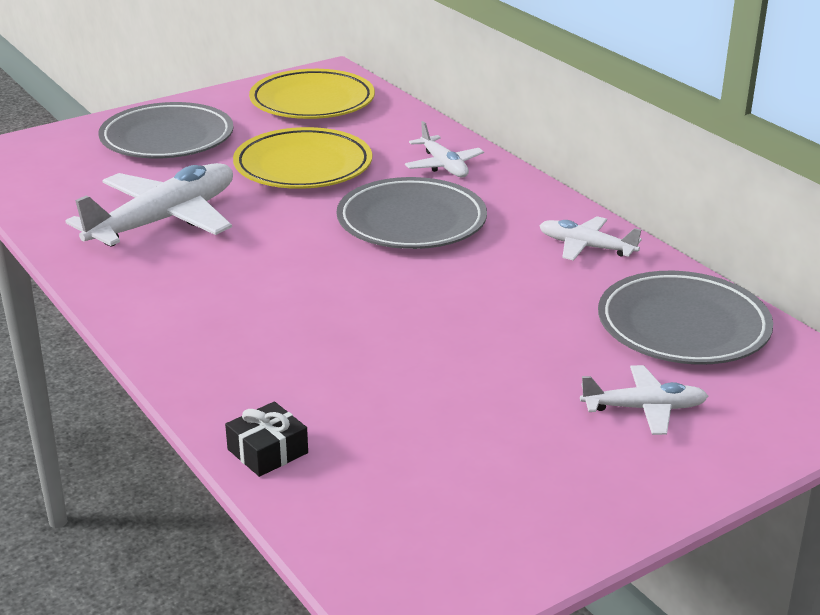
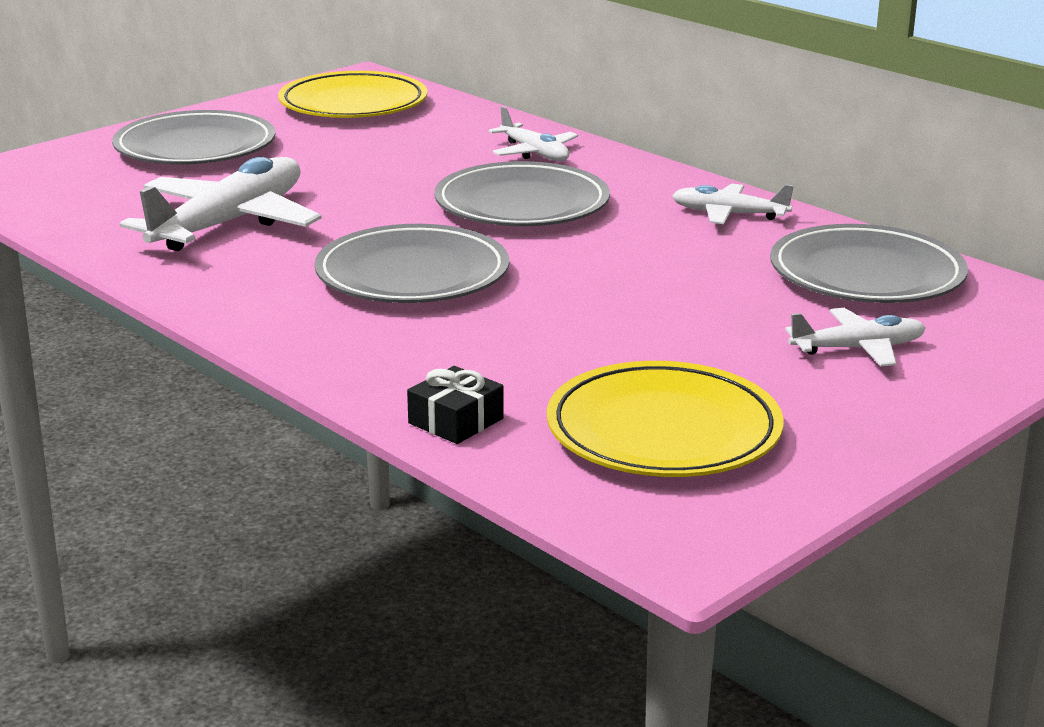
camera: 10 degrees left, 5 degrees down
(291, 289) = (412, 275): none -> grey plate
(303, 166) = (371, 163): yellow plate -> yellow plate (663, 431)

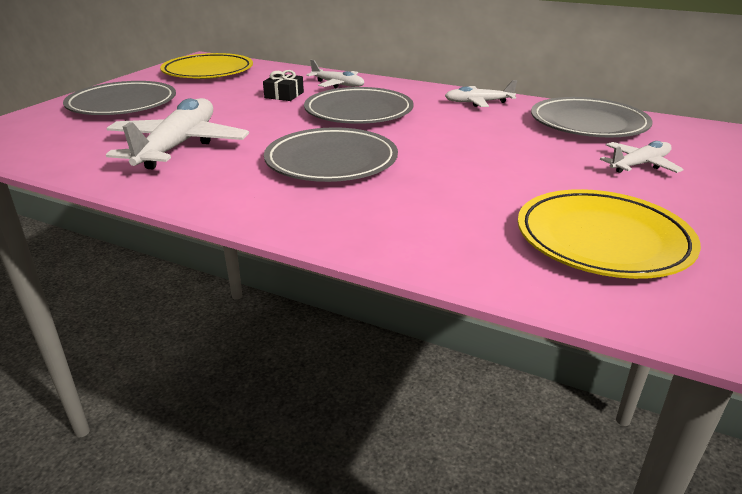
camera: 20 degrees left, 5 degrees up
(456, 421) = (460, 260): black gift -> black gift (284, 95)

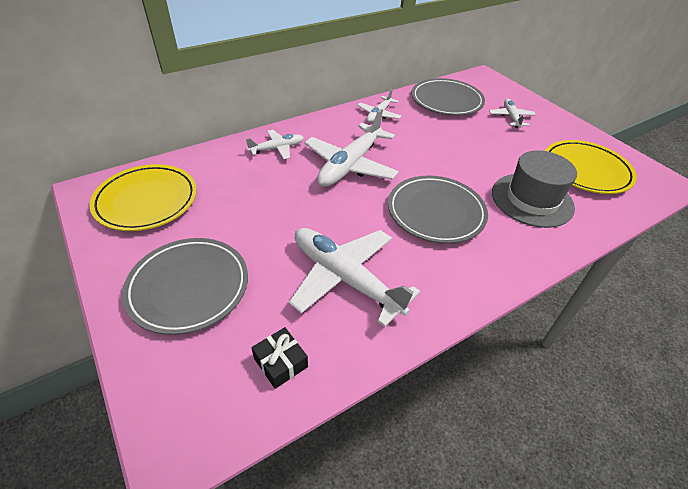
camera: 60 degrees left, 15 degrees up
(284, 95) = (273, 182): black gift -> black gift (280, 362)
(358, 112) = (350, 164): grey plate -> white plane
(445, 209) = (532, 200): none -> grey hat

